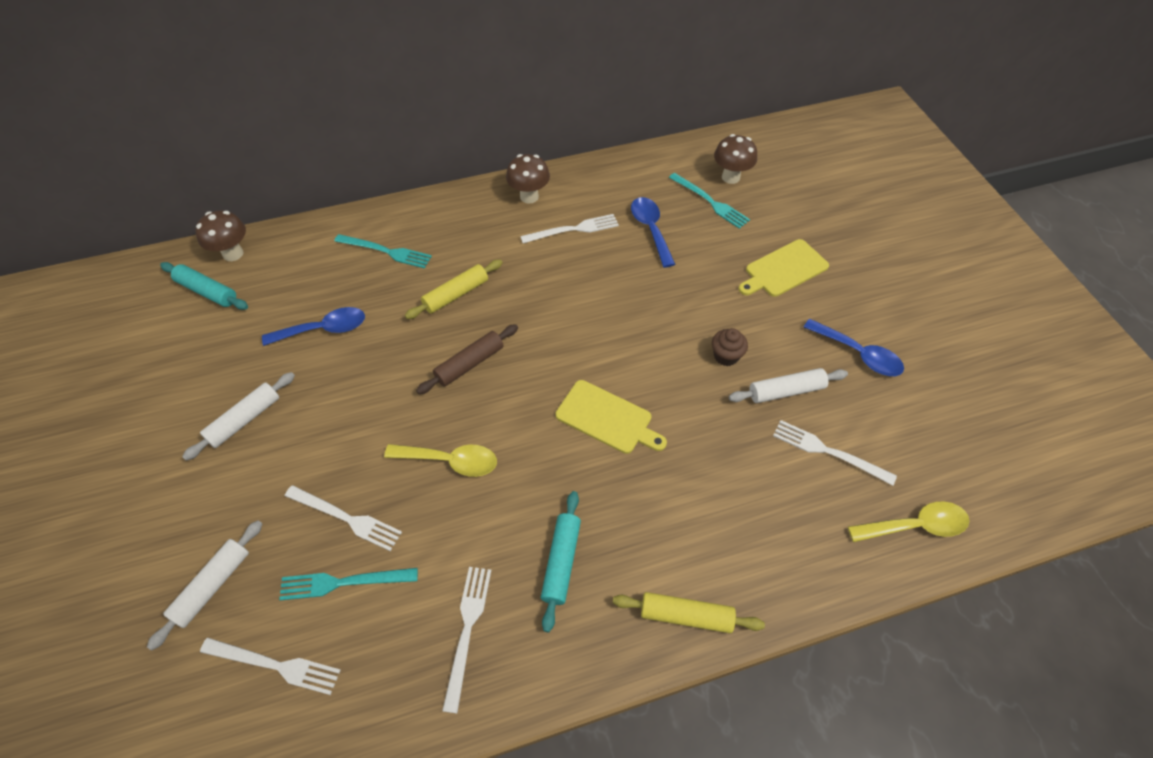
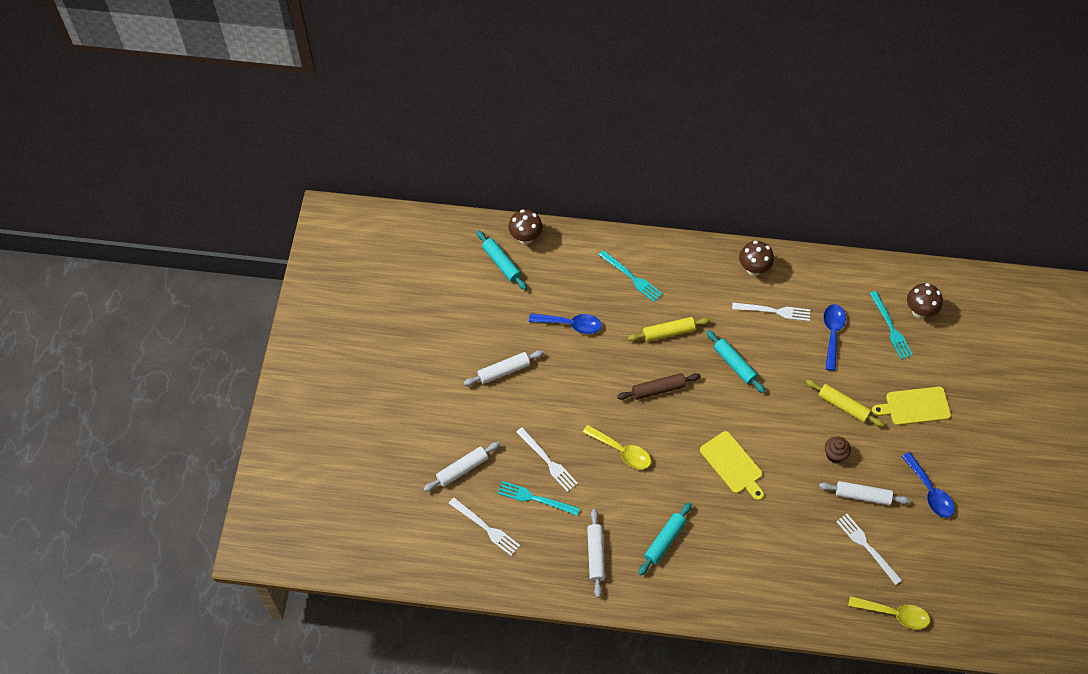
camera: 25 degrees right, 5 degrees up
(467, 630) = (596, 555): white fork -> white rolling pin
(553, 300) = (734, 364): none -> turquoise rolling pin
(686, 616) = (724, 602): yellow rolling pin -> yellow rolling pin (843, 406)

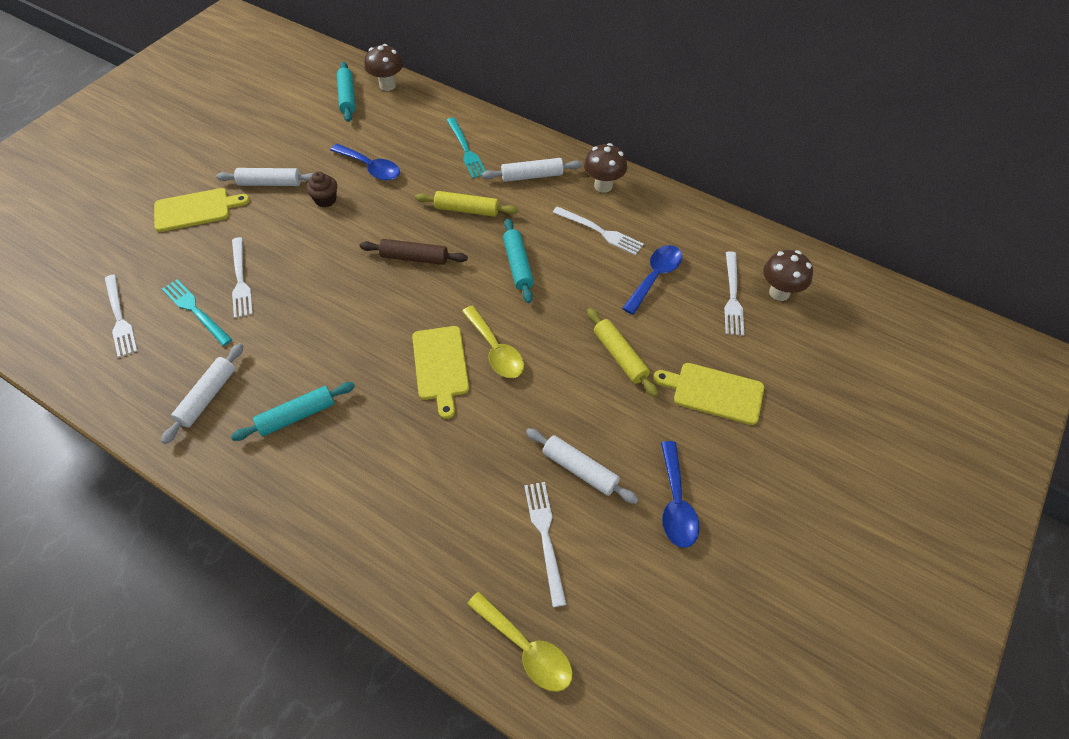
camera: 25 degrees right, 5 degrees down
(462, 469) = (149, 253): white rolling pin -> white rolling pin (532, 176)
(466, 418) = (196, 209): none -> yellow cutting board
(621, 451) = (326, 302): yellow spoon -> yellow spoon (495, 350)
(835, 454) = (574, 406): brown cupcake -> brown cupcake (325, 200)
(891, 327) = (732, 296): turquoise fork -> white fork

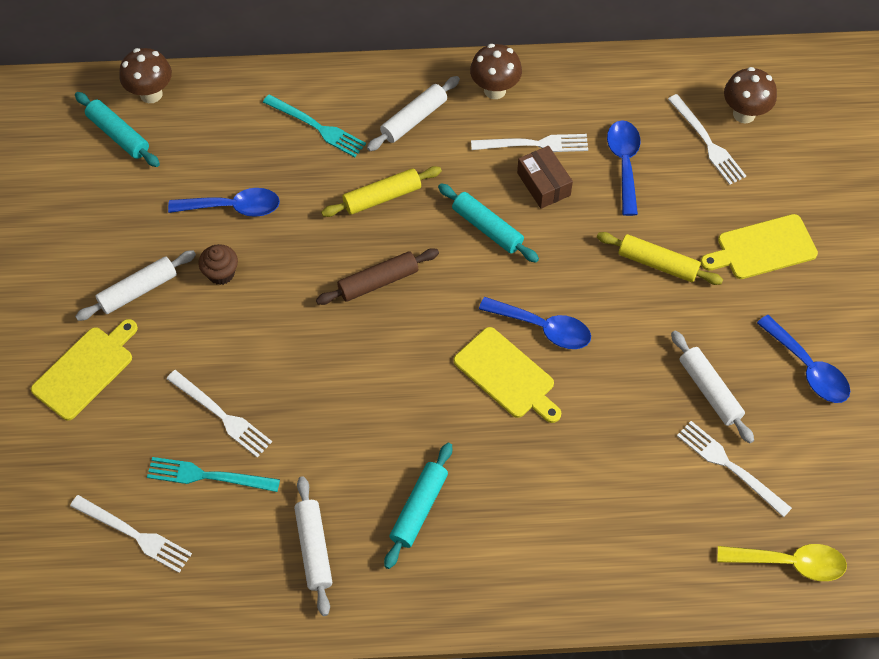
camera: 35 degrees left, 5 degrees up
(495, 350) = (542, 328): yellow spoon -> blue spoon
(579, 469) = (709, 391): white rolling pin -> white rolling pin turned 60 degrees clockwise
(583, 259) = (543, 184): none -> brown box

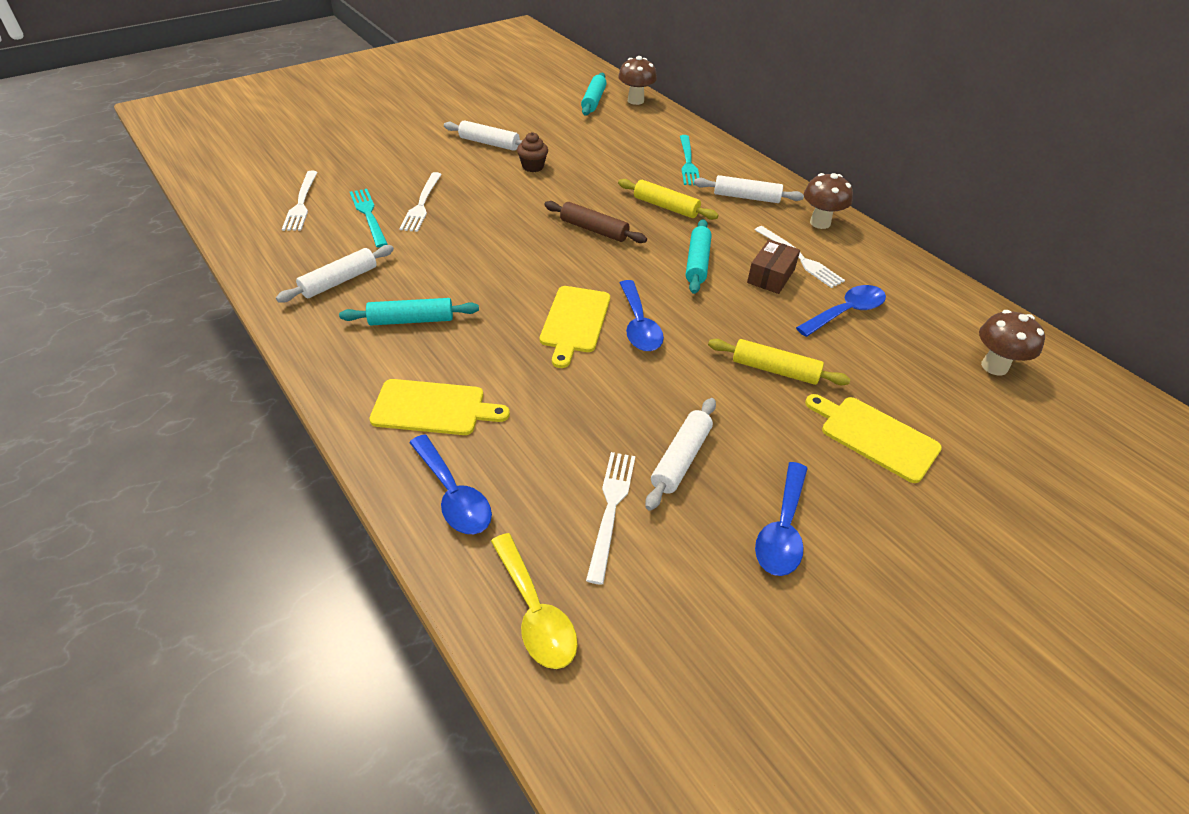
camera: 55 degrees right, 15 degrees down
(86, 370) = (413, 146): yellow cutting board -> yellow cutting board (433, 408)
(233, 207) = (588, 154): blue spoon -> blue spoon (453, 495)
(658, 263) = (775, 370): yellow rolling pin -> yellow rolling pin turned 60 degrees counterclockwise
(707, 142) = (933, 354): white fork -> none

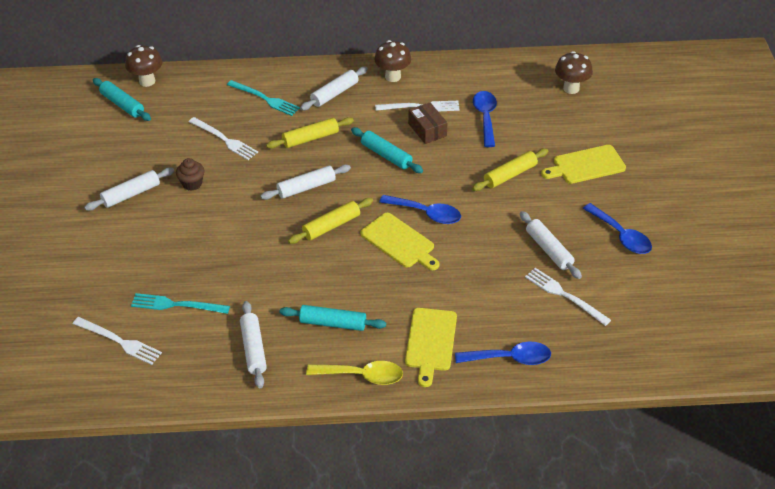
camera: 55 degrees left, 0 degrees up
(411, 320) = (333, 323): turquoise rolling pin -> turquoise rolling pin turned 75 degrees clockwise
(422, 204) = (188, 268): white fork -> white fork (224, 139)
(433, 408) = (430, 342): yellow cutting board -> yellow cutting board turned 150 degrees clockwise
(535, 612) = (610, 354): yellow spoon -> yellow spoon (362, 376)
(554, 266) = (331, 226): none -> yellow rolling pin
(594, 230) = (306, 187): brown rolling pin -> white rolling pin

